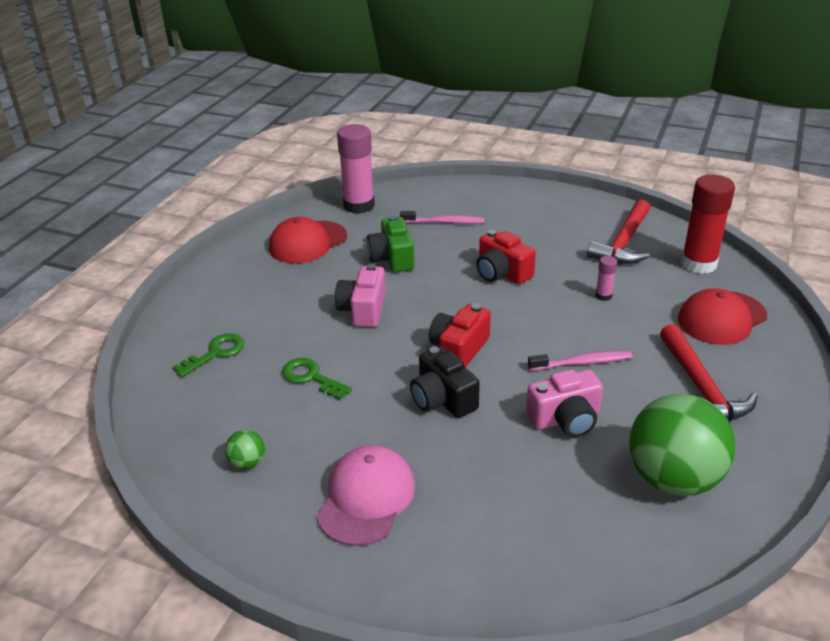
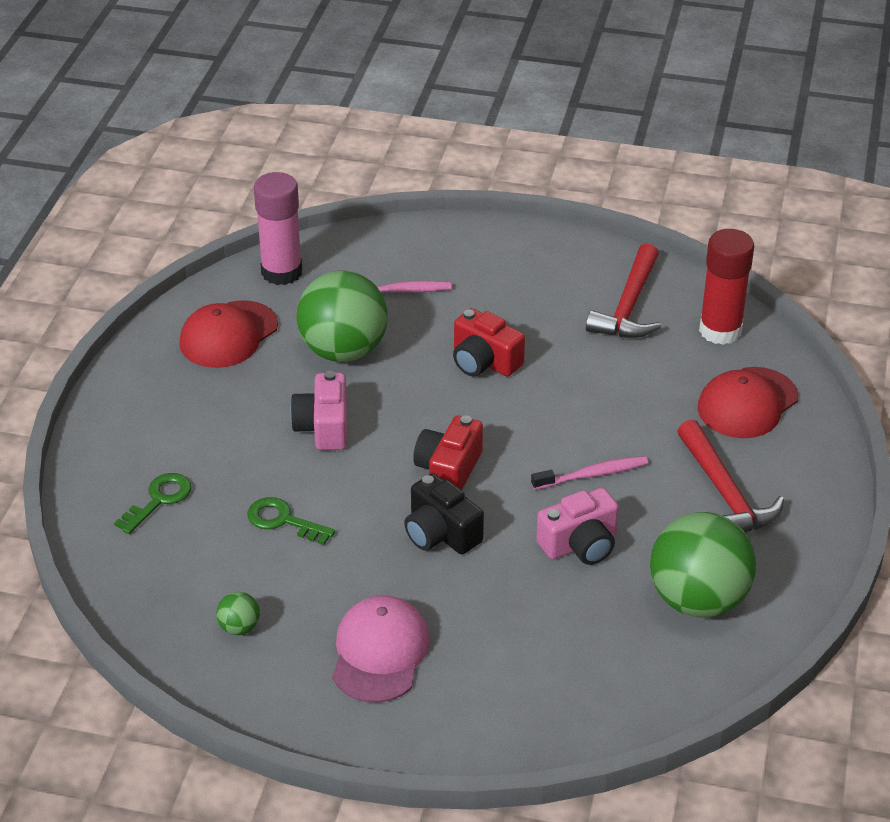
camera: 10 degrees left, 5 degrees up
(392, 258) = (343, 351): green camera -> green ball
(603, 296) = (610, 384): pink glue stick -> none

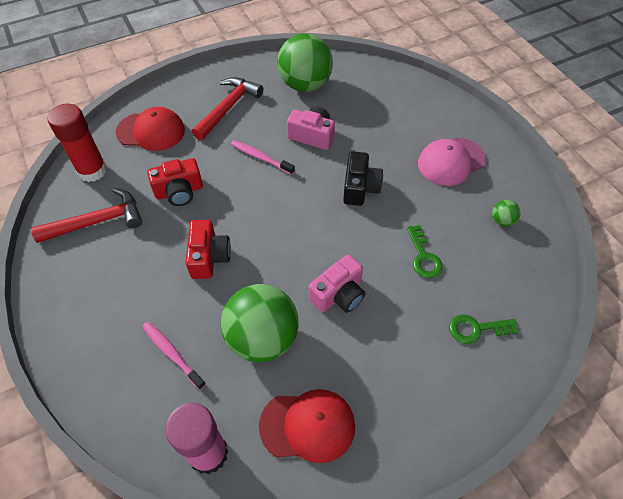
camera: 130 degrees left, 15 degrees up
(448, 470) = (314, 214): red camera -> red camera (179, 191)

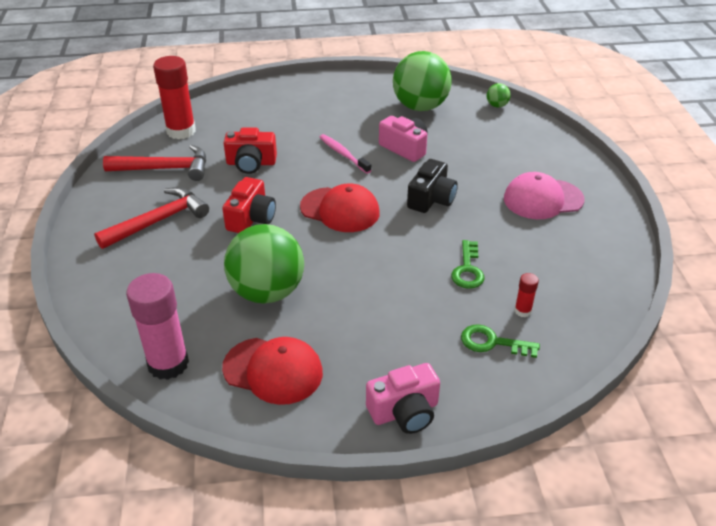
camera: 20 degrees right, 15 degrees down
(151, 131) = (250, 113): red cap -> red cap (340, 210)
(172, 354) = (177, 281): pink toothbrush -> none
(228, 108) = (333, 110): red hammer -> red hammer (158, 221)
(338, 294) = (361, 277): pink camera -> pink camera (404, 411)
(486, 287) = (522, 311): none -> red glue stick
(502, 221) = (573, 260): green ball -> green ball (497, 105)

